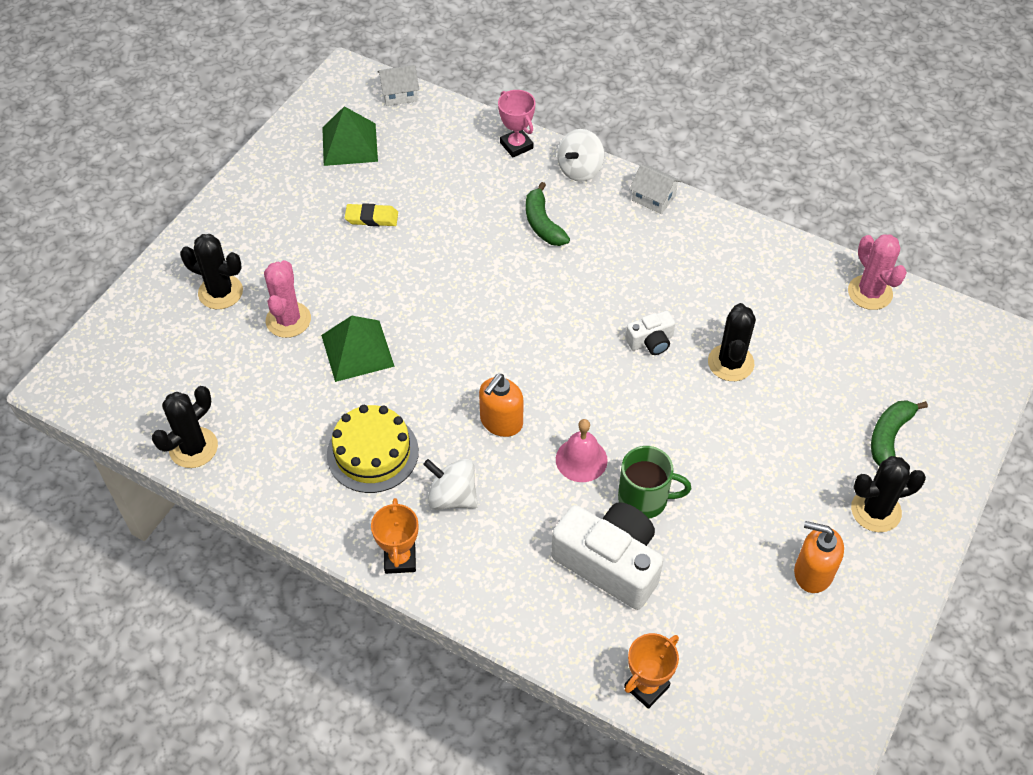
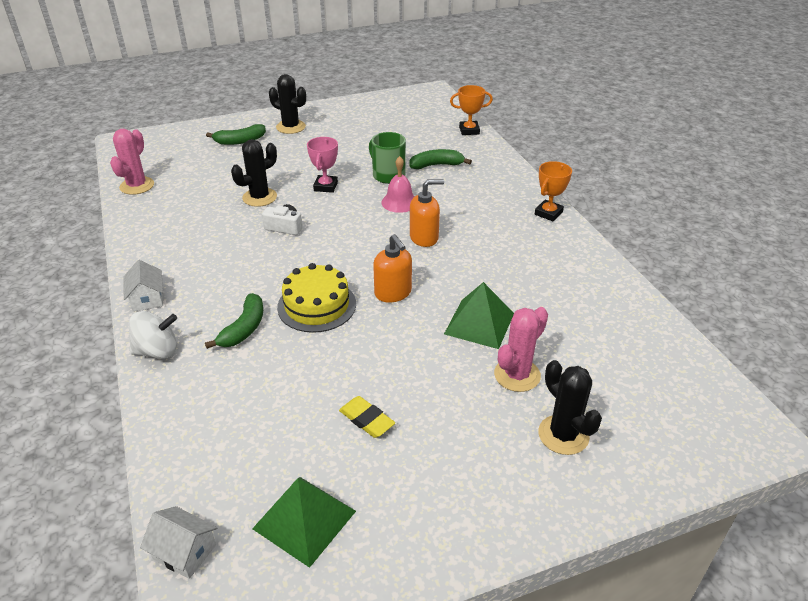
camera: 140 degrees left, 15 degrees down
(193, 448) = (654, 328): black cactus -> none
(372, 453) = (522, 263): yellow cake -> yellow cake (317, 305)
(452, 497) = (491, 222): white spinning top -> none
(516, 145) = (168, 405): pink trophy -> pink trophy (325, 186)
(609, 563) = (436, 165): white camera -> green banana
(812, 572) = (349, 125): orange soap dispenser -> orange soap dispenser (393, 293)

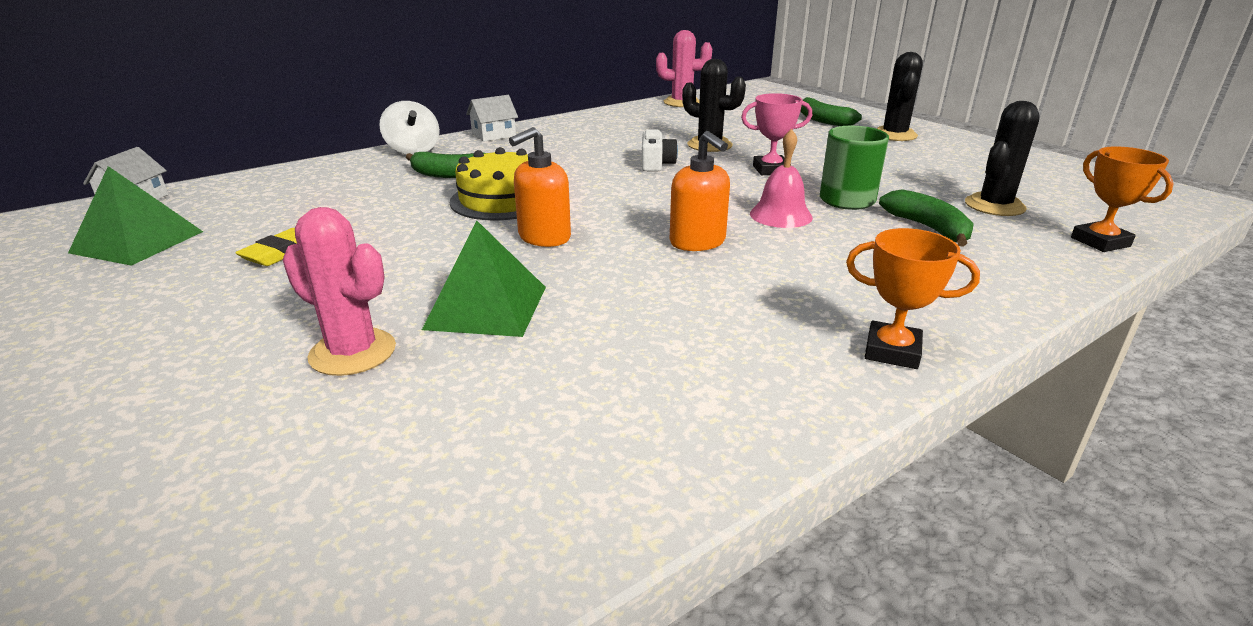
camera: 75 degrees right, 10 degrees down
(563, 435) = (187, 411): black cactus -> black cactus (994, 206)

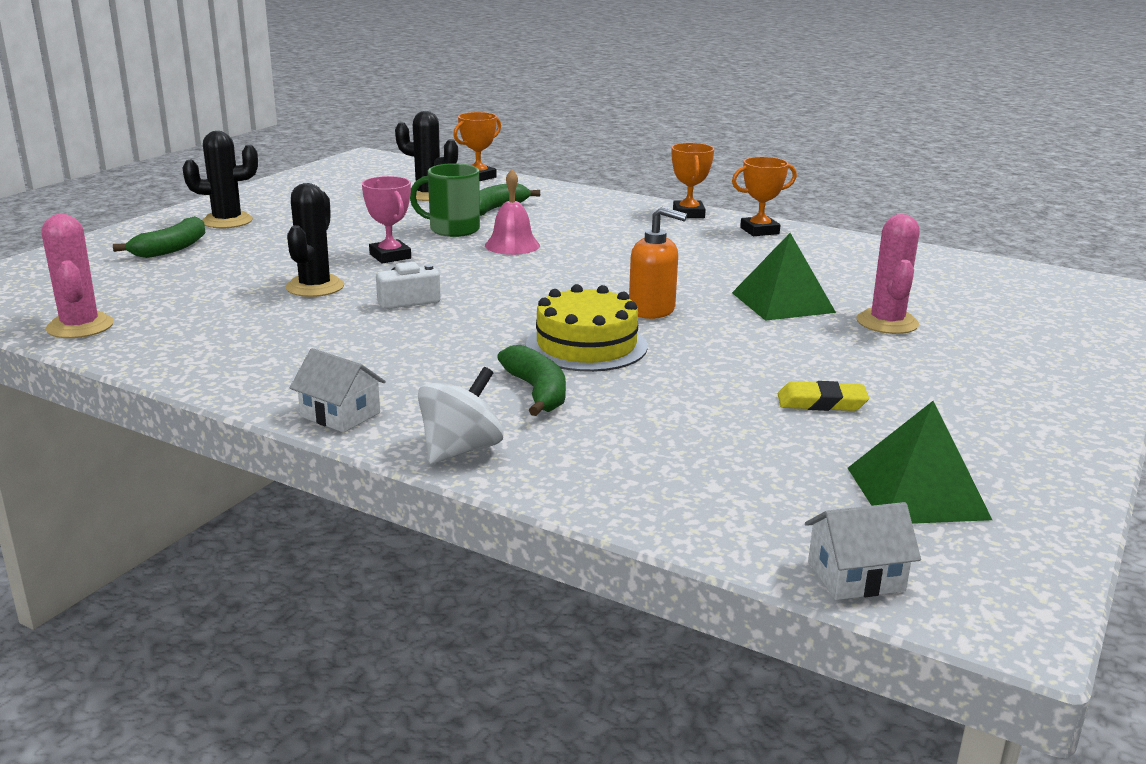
camera: 115 degrees left, 5 degrees down
(698, 242) = (598, 263): orange soap dispenser -> none
(775, 390) = (759, 231): none -> orange trophy

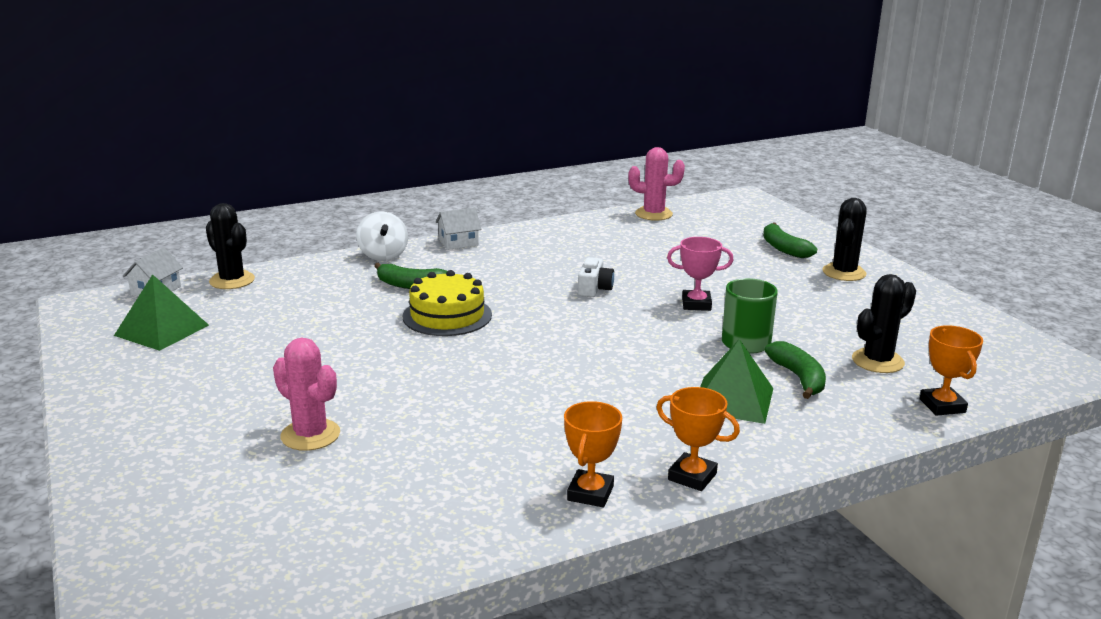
camera: 125 degrees right, 0 degrees up
(315, 287) = (654, 271): black cactus -> black cactus (232, 280)
(512, 245) = (677, 353): pink bell -> none
(652, 310) = (470, 356): orange soap dispenser -> none
(782, 302) = (410, 411): green pyramid -> green pyramid (733, 399)
(821, 402) = (267, 350): yellow eraser -> none

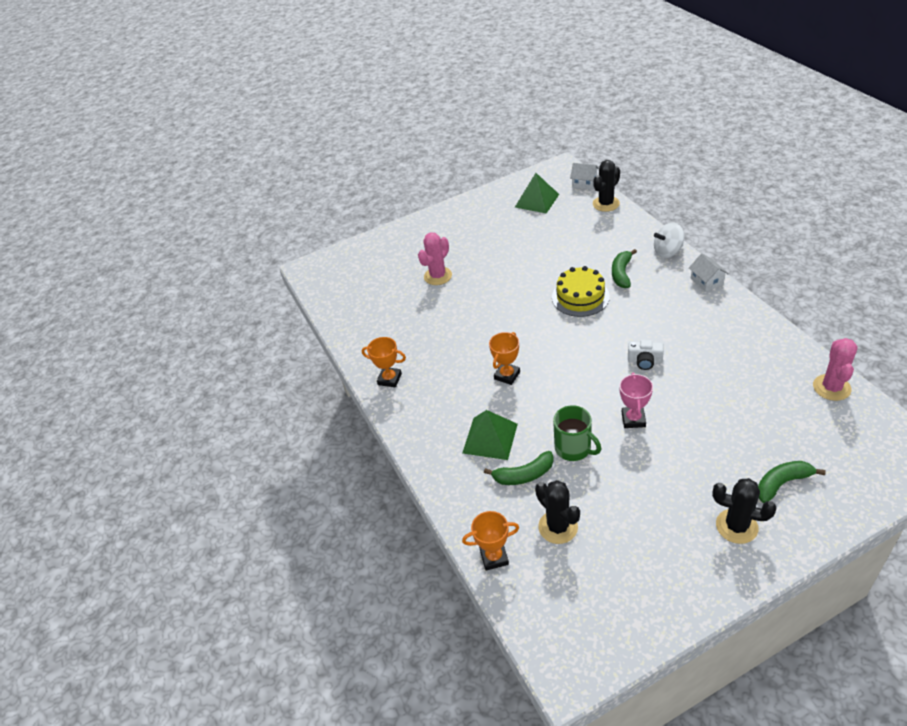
camera: 95 degrees right, 20 degrees up
(692, 477) = (404, 418): orange trophy -> orange trophy (507, 375)

